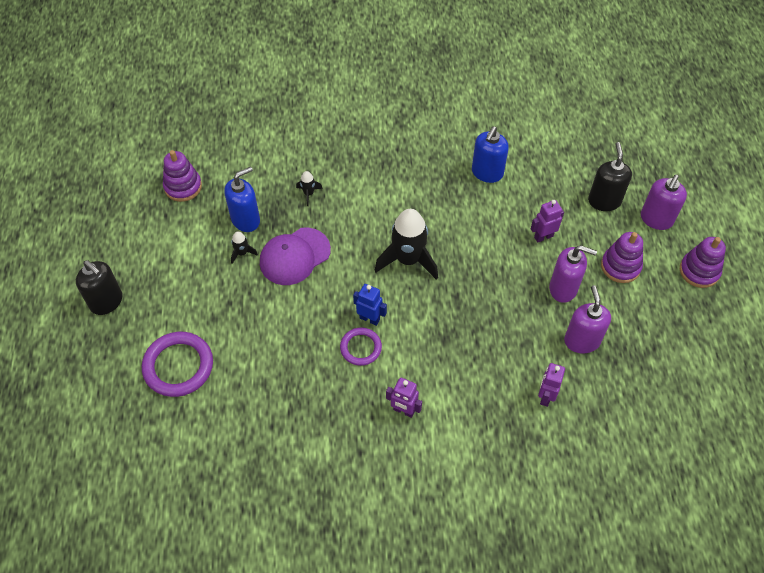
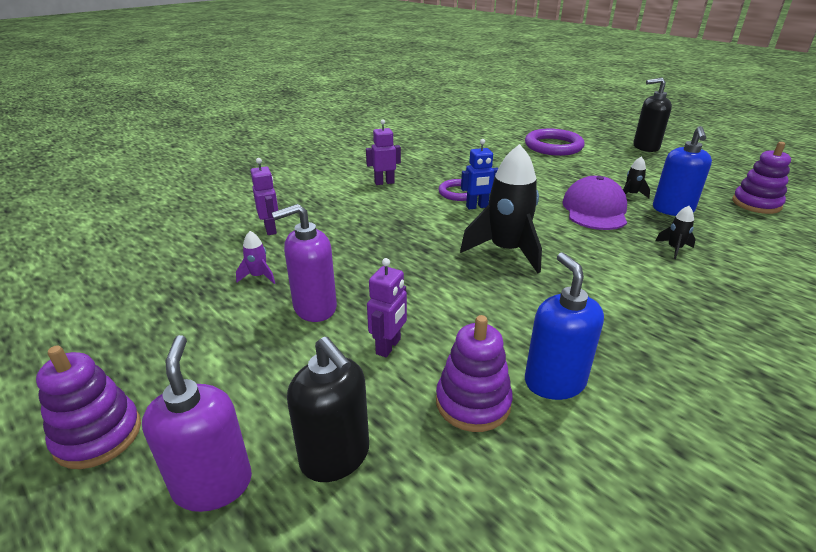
camera: 140 degrees right, 25 degrees down
(581, 341) = (258, 276): purple soap dispenser -> purple rocket
(620, 266) = (248, 370): purple stacking toy -> purple stacking toy (473, 402)

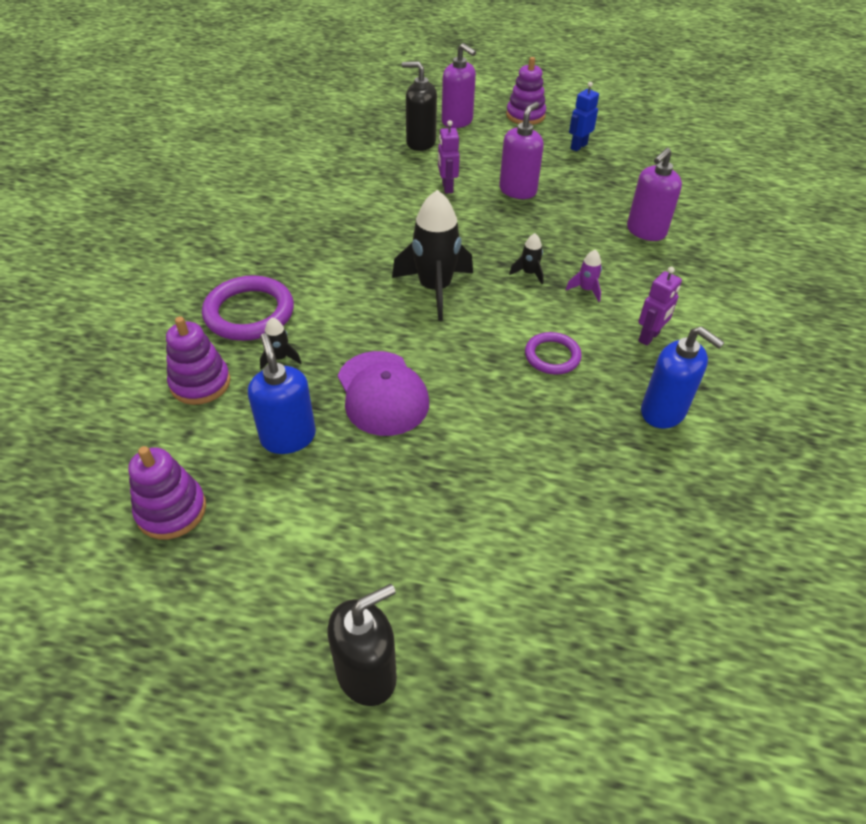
camera: 145 degrees right, 15 degrees up
(258, 276) = (584, 194): purple rocket -> purple rocket (586, 290)
(271, 229) = (645, 231): purple robot -> purple soap dispenser
(473, 402) = (377, 180): purple stacking toy -> purple stacking toy (200, 383)
(477, 207) = (511, 339): blue robot -> blue robot (578, 146)
(553, 146) = (534, 573): purple ring -> purple ring (249, 313)
(554, 382) = (340, 204): blue soap dispenser -> blue soap dispenser (663, 412)
(631, 195) = (349, 452): black rocket -> black rocket (529, 273)

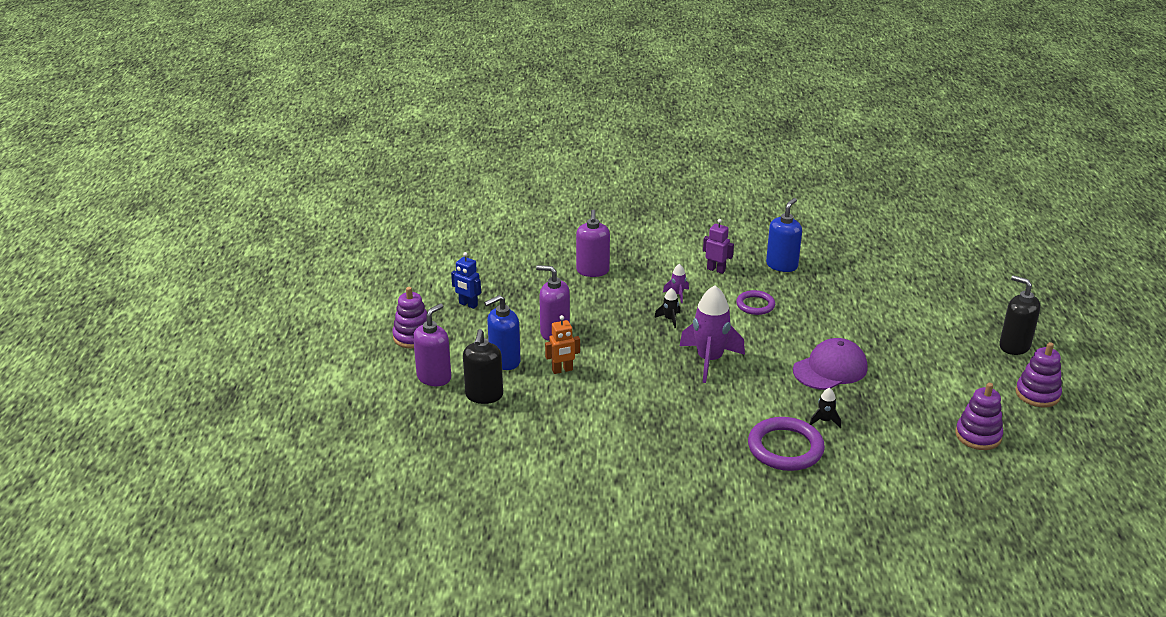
camera: 100 degrees left, 15 degrees down
(200, 383) = (871, 453): purple stacking toy -> purple stacking toy (1037, 394)
(288, 437) = (892, 401): blue soap dispenser -> blue soap dispenser (504, 361)
(435, 289) = (709, 360): black rocket -> purple rocket
(447, 187) = (562, 370): purple robot -> orange robot
(645, 231) = (592, 271): purple soap dispenser -> purple soap dispenser turned 60 degrees clockwise

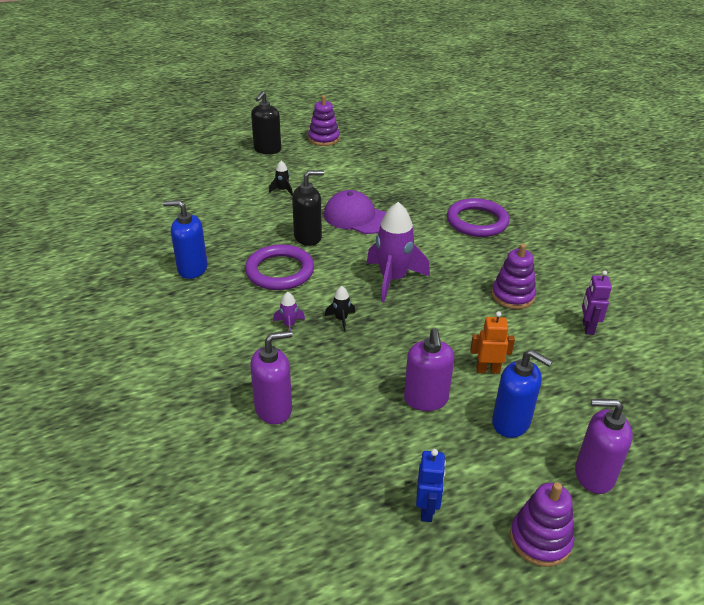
camera: 115 degrees left, 5 degrees up
(484, 395) = (581, 416): black soap dispenser -> black soap dispenser (308, 237)
(562, 370) = (487, 370): orange robot -> orange robot turned 45 degrees counterclockwise
(716, 270) = (222, 310): purple robot -> purple robot (587, 327)
(755, 305) = (280, 271): purple ring -> purple ring, size x1.67
(824, 421) = (428, 210): black rocket -> black rocket (282, 190)
(978, 436) = (390, 154): purple stacking toy -> purple stacking toy (512, 296)

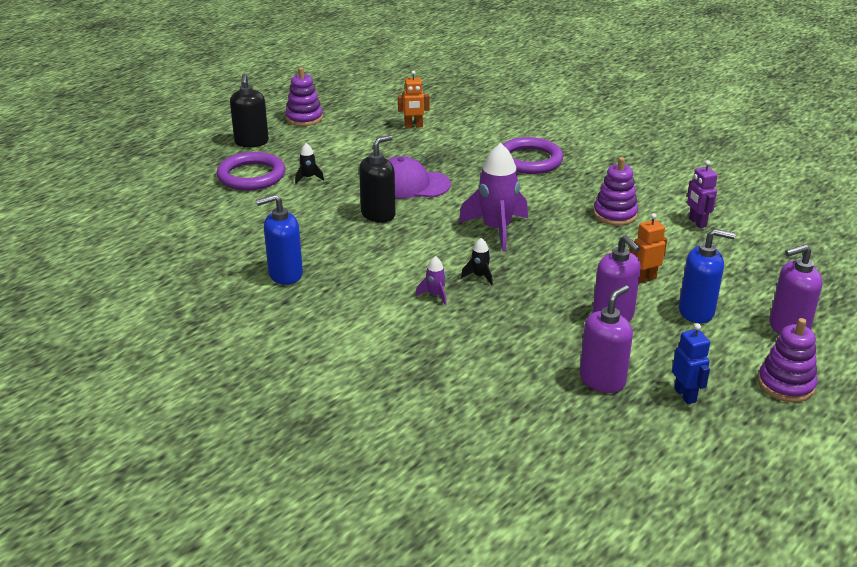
camera: 25 degrees left, 5 degrees down
(274, 409) = (487, 366): purple soap dispenser -> purple soap dispenser (602, 380)
(280, 271) = (379, 252): purple ring -> purple ring (251, 176)
(404, 166) = (413, 126): none -> orange robot

